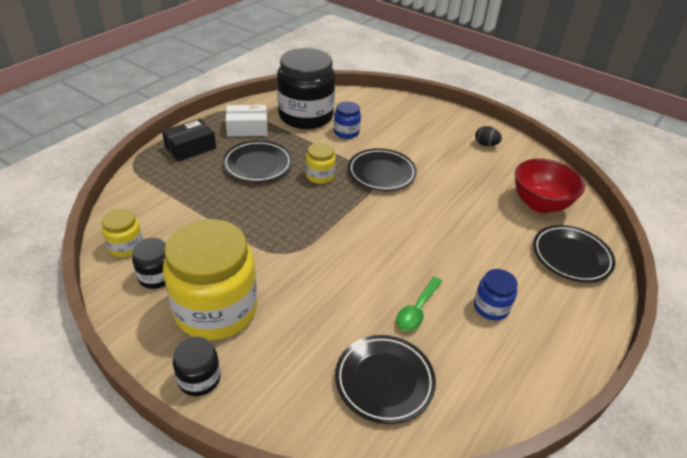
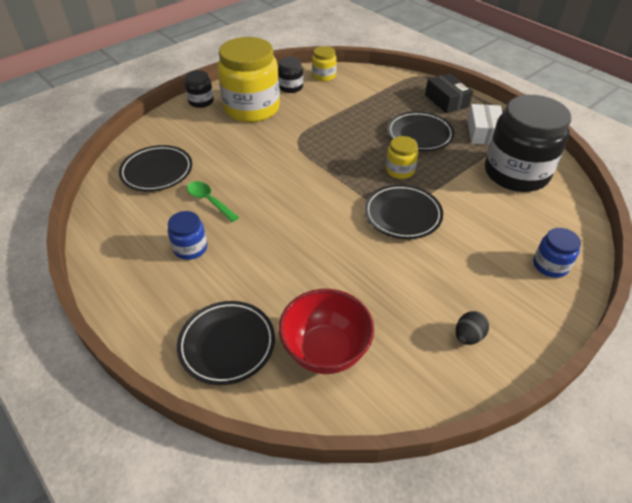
camera: 105 degrees right, 5 degrees up
(346, 132) = (484, 200): blue jar -> blue jar (550, 265)

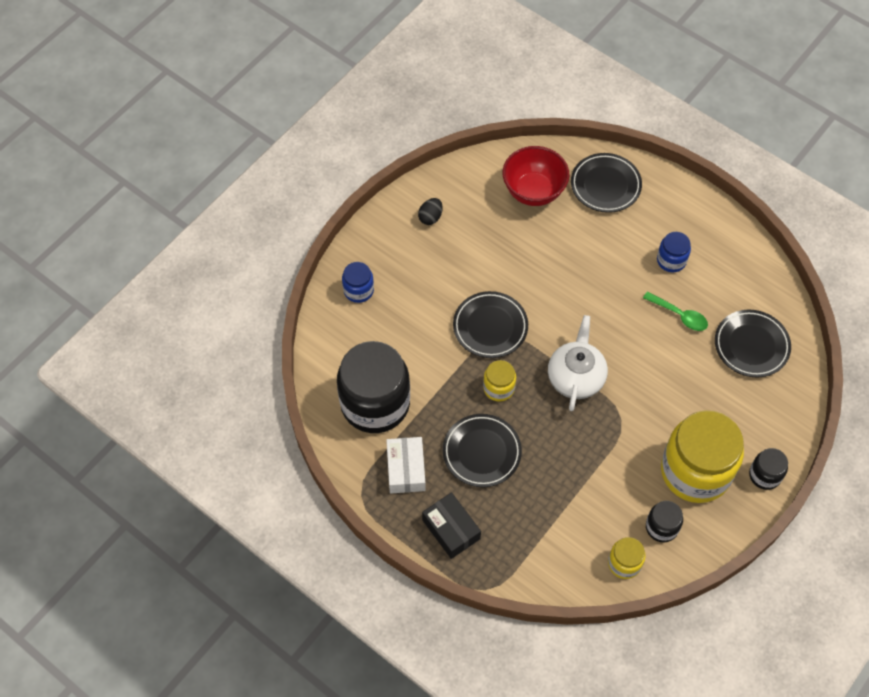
camera: 170 degrees right, 15 degrees up
(327, 169) = (576, 377): none -> white teapot

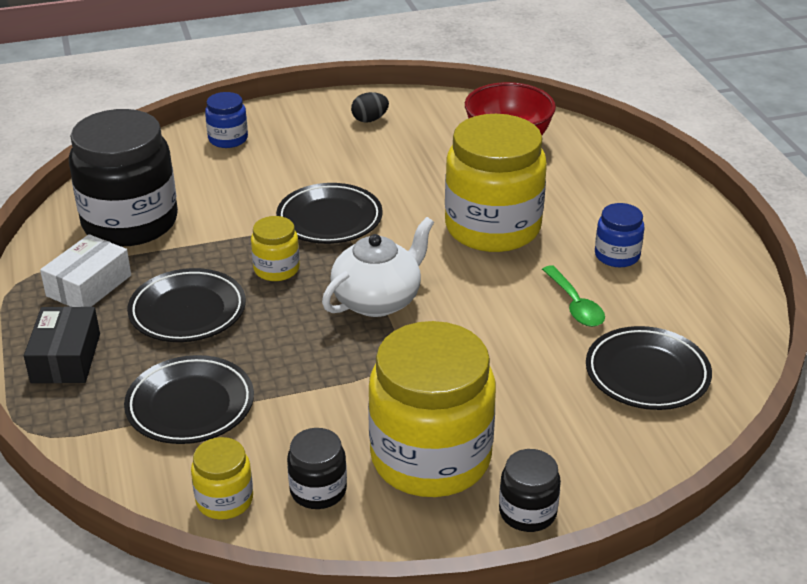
camera: 35 degrees right, 25 degrees down
(587, 277) = (492, 227): none -> yellow jar
(605, 185) = (600, 168): black plate -> black plate (190, 405)

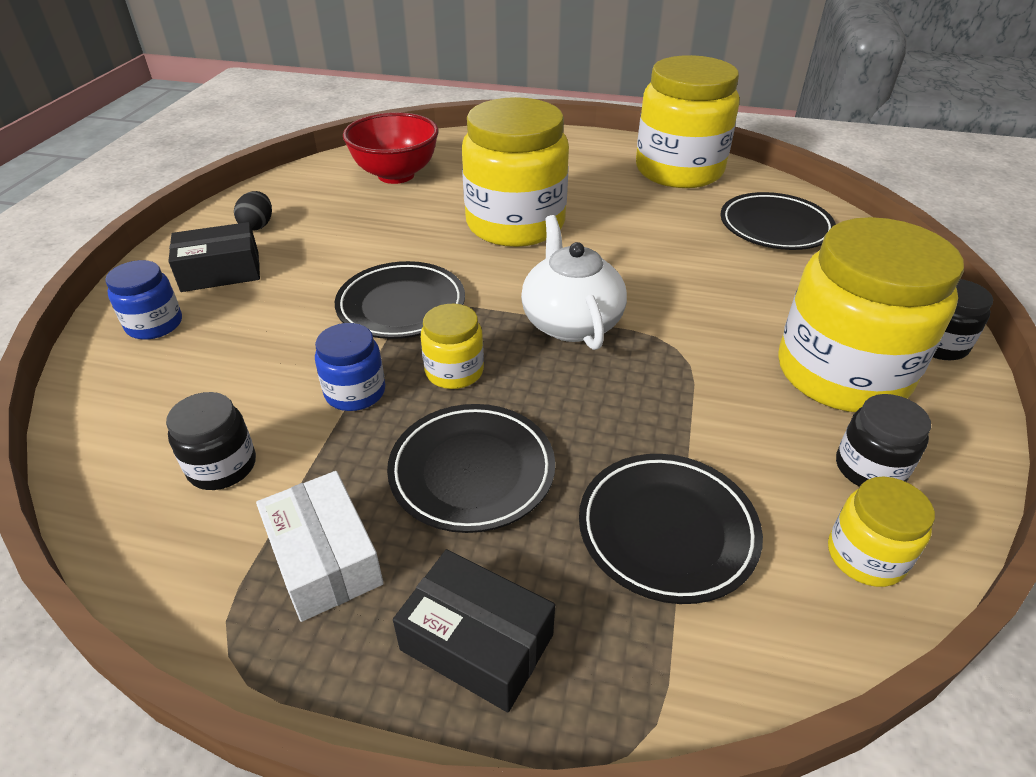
camera: 60 degrees left, 5 degrees up
(130, 222) = (222, 466): black jar -> black jar, size x0.46
(302, 133) = (220, 271): none -> black box
(575, 305) = (662, 226): green spoon -> none
(617, 255) = (610, 186): blue jar -> blue jar (355, 392)
(700, 286) = (679, 170): none -> yellow jar

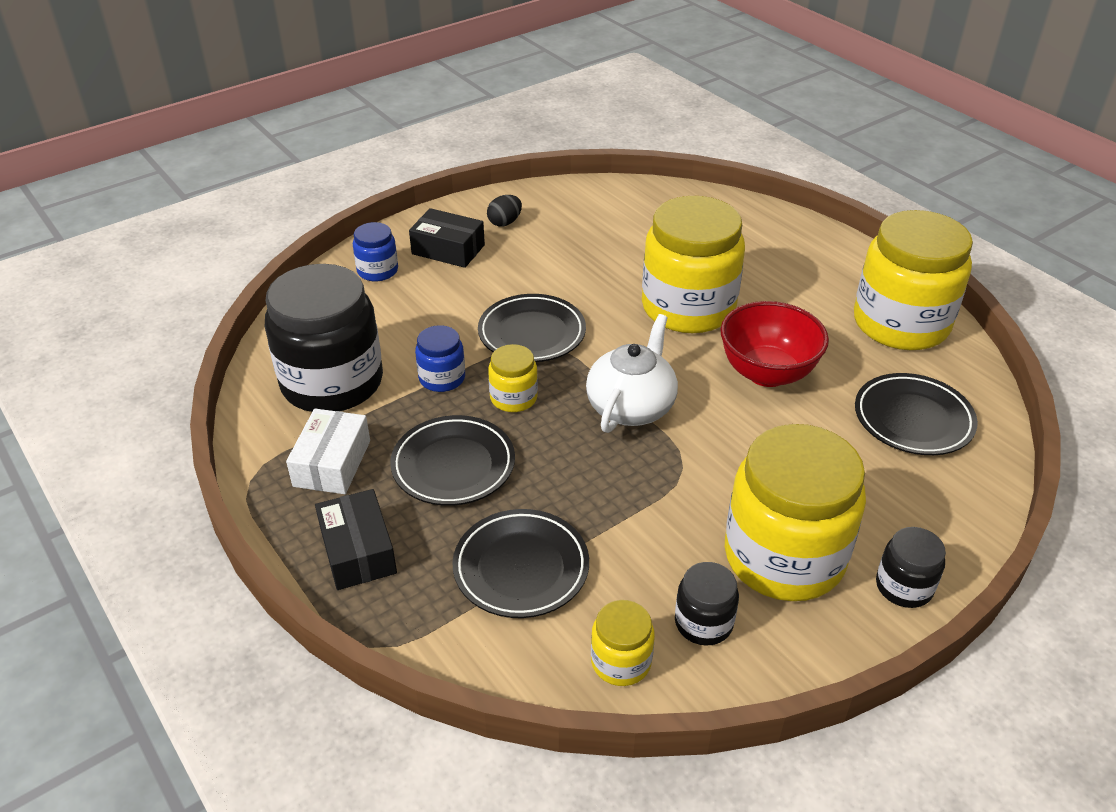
camera: 40 degrees right, 0 degrees up
(222, 466) = (332, 382): black jar -> black jar, size x2.18
(396, 175) = (647, 220): red bowl -> red bowl (767, 373)

